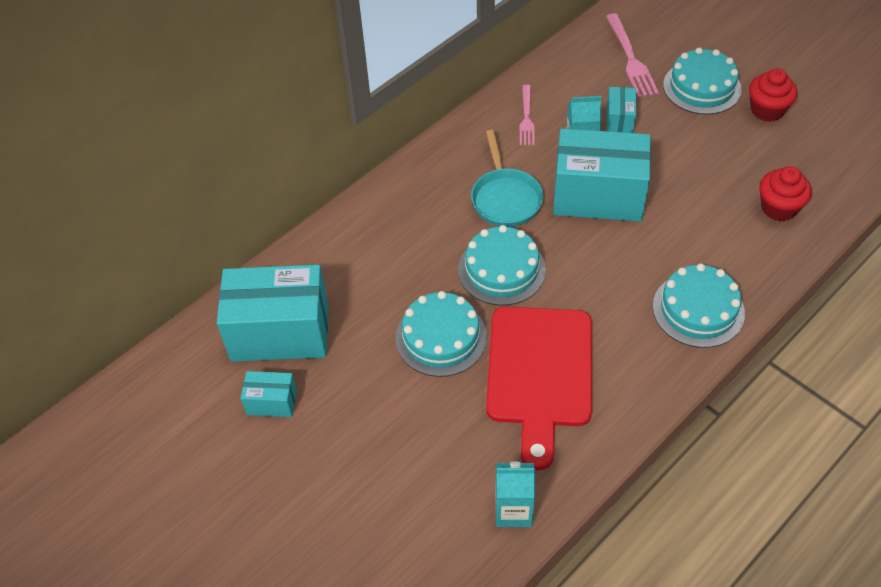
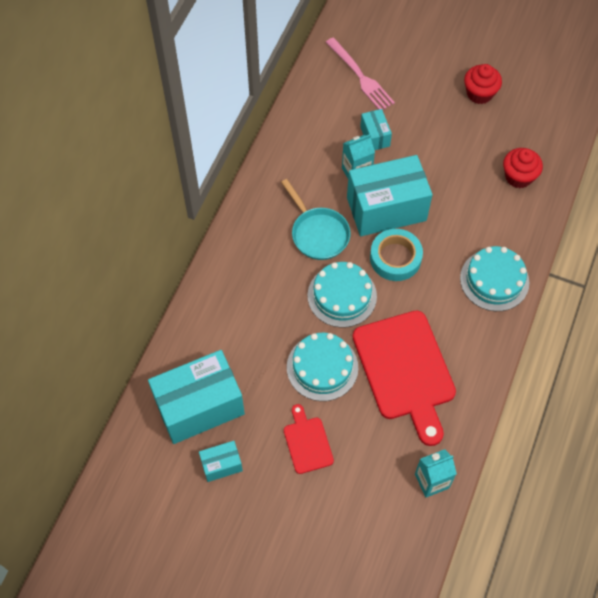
camera: 25 degrees left, 10 degrees up
(382, 412) = (307, 442): none -> red cutting board
(526, 118) = (303, 156): pink fork -> none
(585, 249) = (395, 258): none -> turquoise tape
(702, 87) = (424, 87): turquoise cake -> none

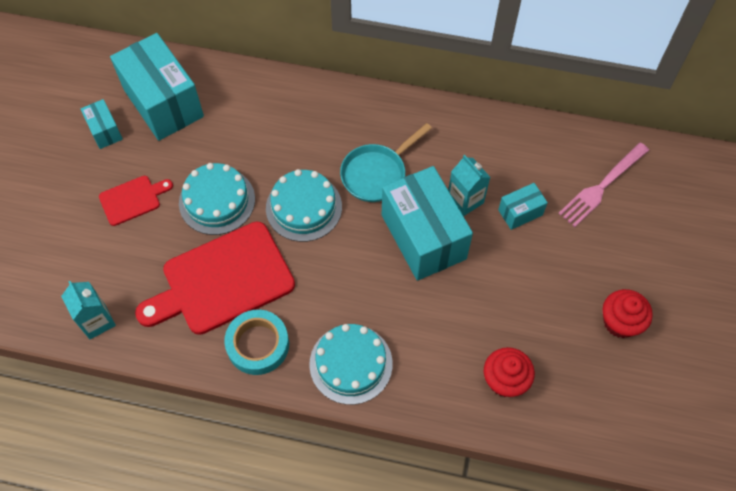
camera: 80 degrees right, 0 degrees up
(395, 258) = (360, 254): turquoise tape -> turquoise tape (258, 345)

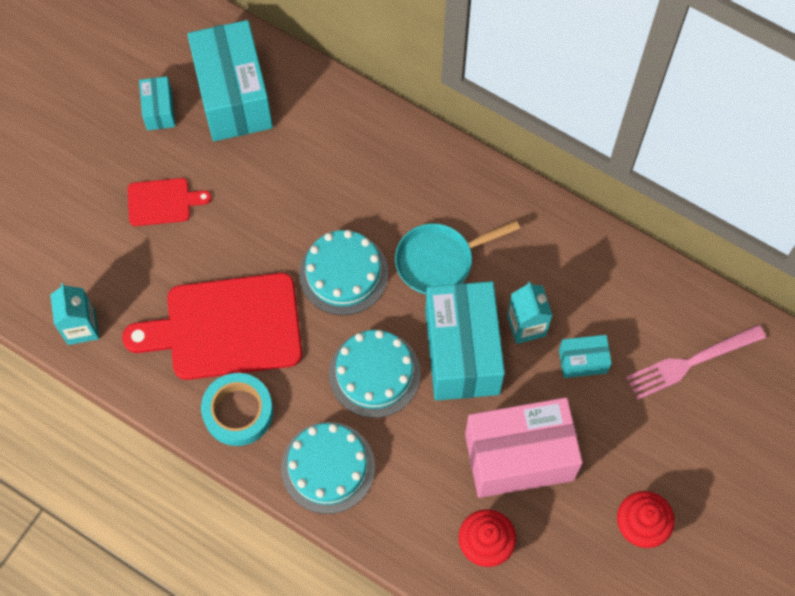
camera: 20 degrees right, 5 degrees up
(217, 201) = (252, 234): turquoise cake -> turquoise cake (374, 373)
(502, 302) = (519, 457): none -> pink box

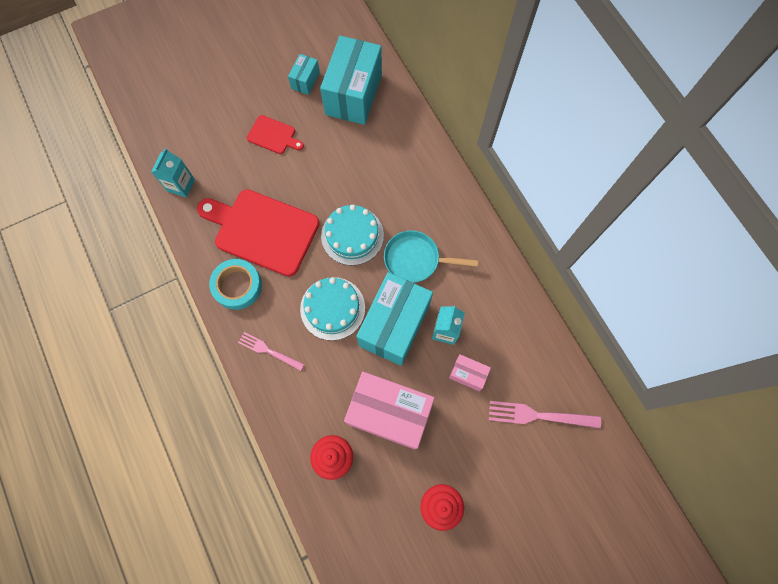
camera: 30 degrees right, 5 degrees up
(328, 467) = (268, 351): turquoise cake -> pink fork
(582, 361) = (468, 374): turquoise box -> pink box

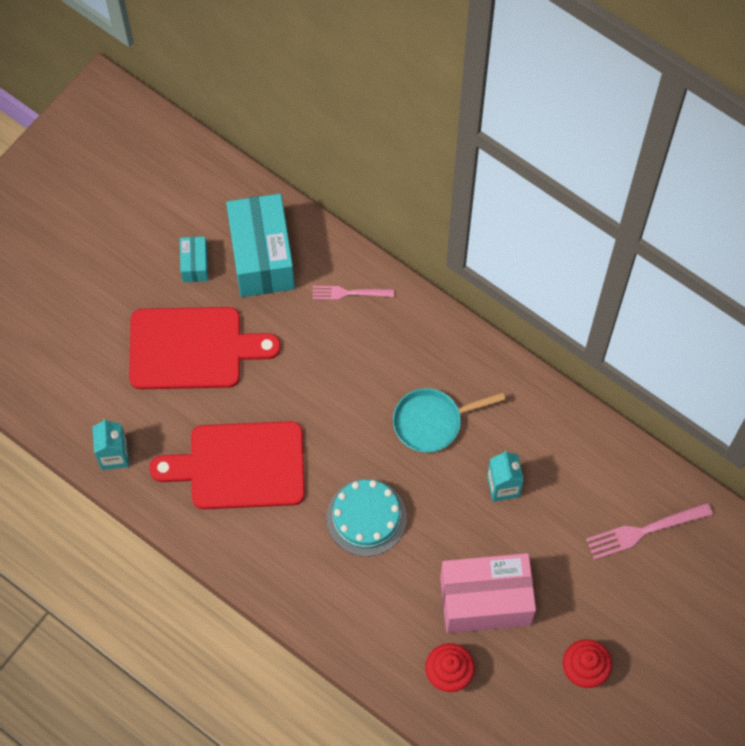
camera: 25 degrees left, 5 degrees down
(237, 286) = (245, 541): turquoise tape -> none
(268, 351) = (319, 596): pink fork -> pink fork (349, 293)
(273, 135) = (192, 349): red cutting board -> red cutting board, size x2.05
(352, 235) = (346, 426): turquoise cake -> none
(394, 325) = (444, 505): turquoise box -> none
(468, 374) = (549, 522): pink box -> none

